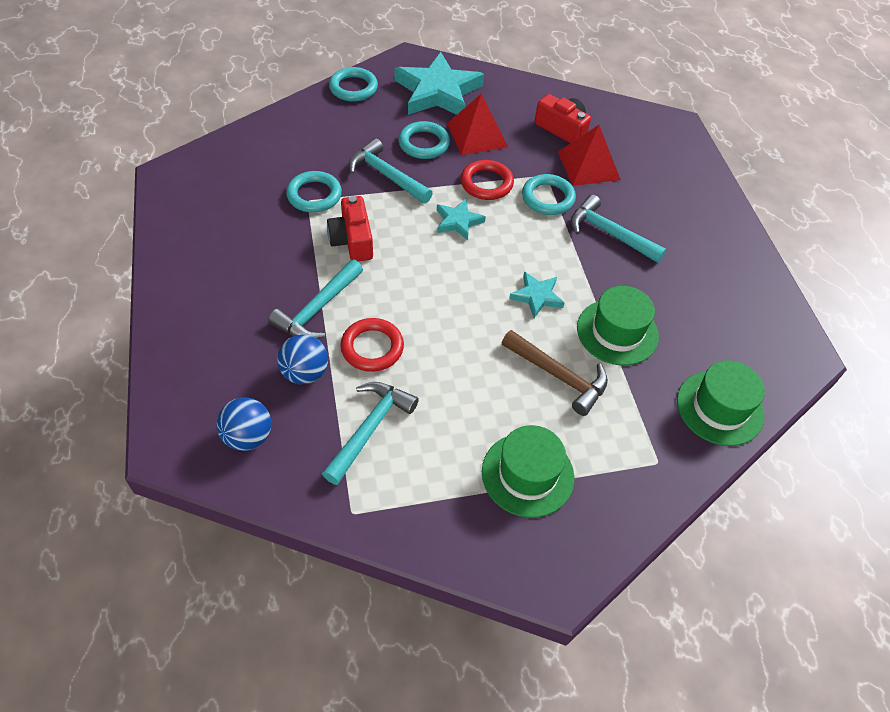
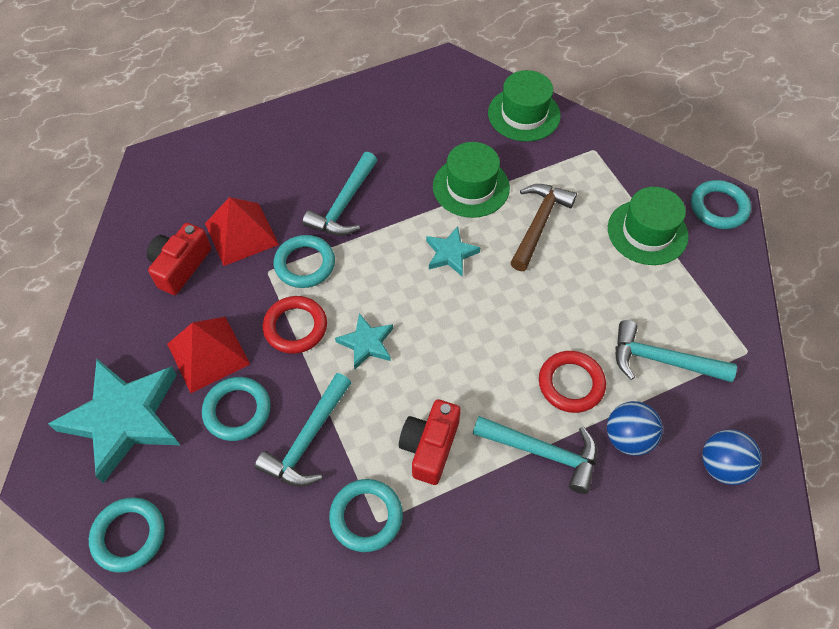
camera: 100 degrees left, 5 degrees up
(352, 240) = (430, 447): red camera -> red camera turned 135 degrees clockwise
(548, 568) = (718, 207): none -> turquoise ring

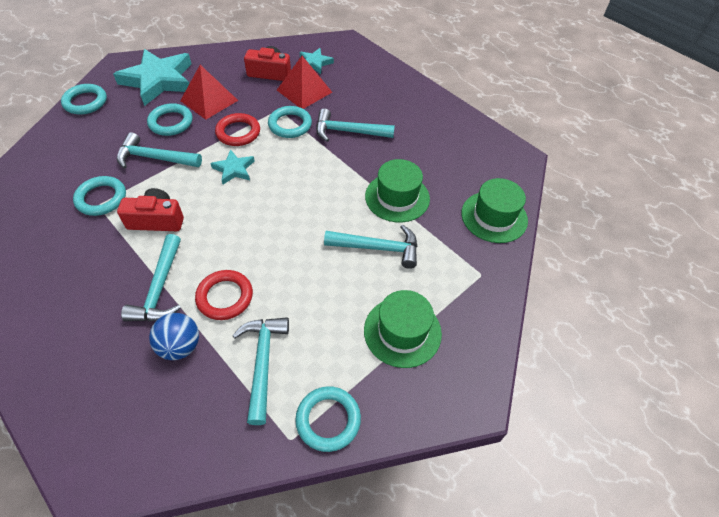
camera: 70 degrees right, 5 degrees down
(450, 253) = (326, 198): turquoise star -> turquoise star (315, 63)
(538, 224) = (378, 248): brown hammer -> turquoise hammer
(718, 207) = (460, 393): turquoise ring -> turquoise ring (328, 420)
(722, 466) = (161, 427): blue ball -> none

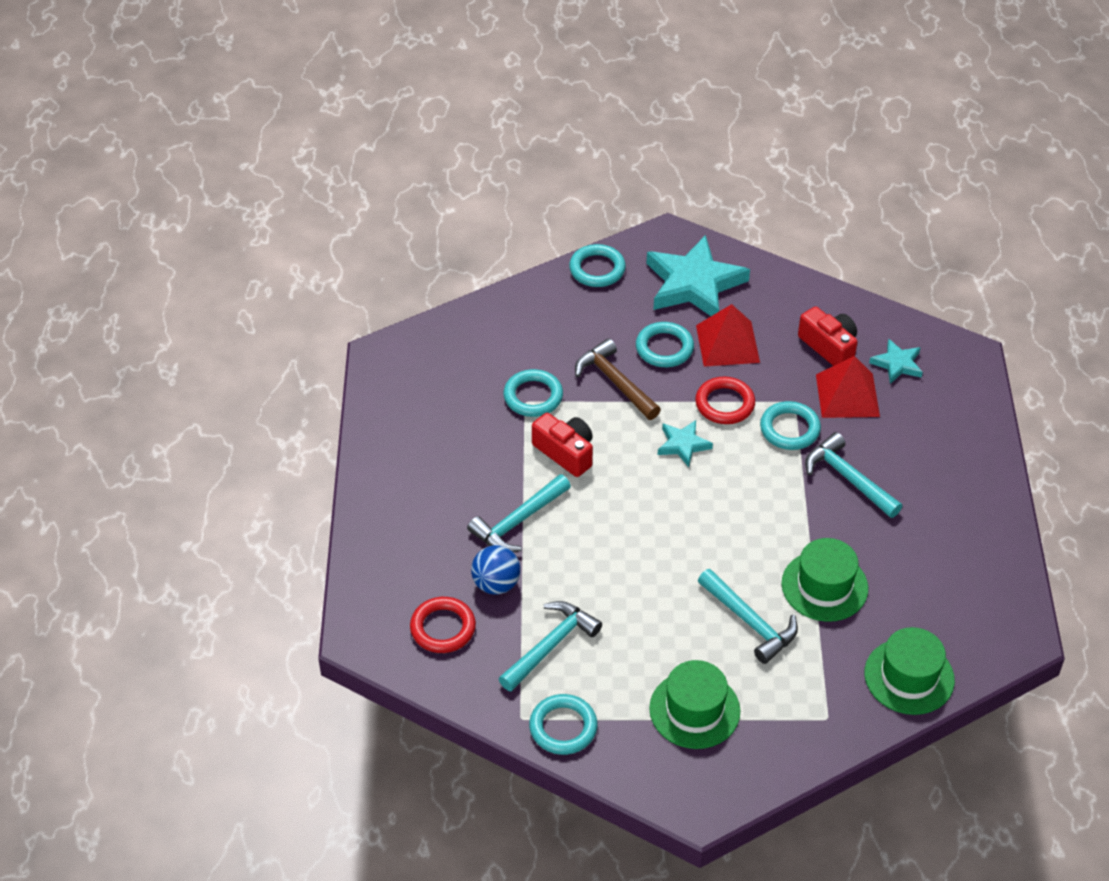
camera: 45 degrees right, 5 degrees down
(154, 158) = (615, 382): turquoise hammer -> brown hammer
(225, 297) = (566, 568): red ring -> red ring (443, 628)

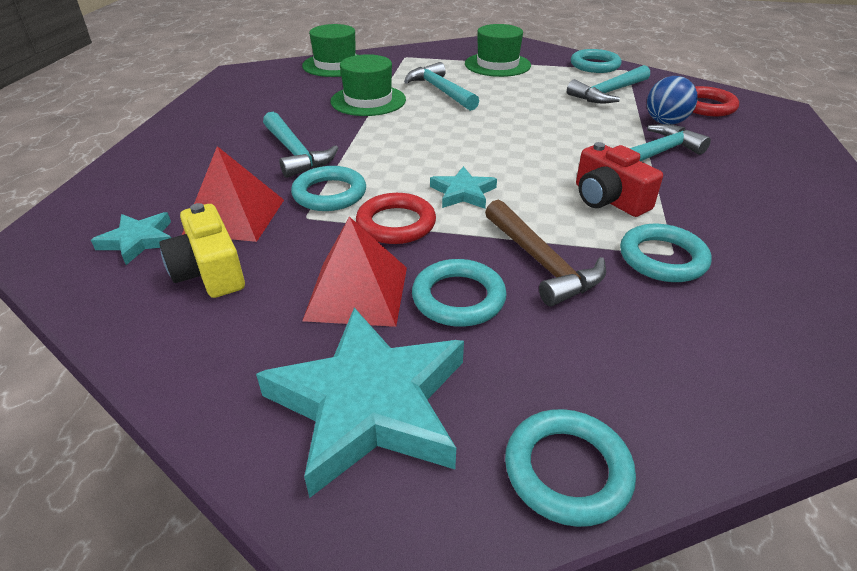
camera: 170 degrees left, 10 degrees down
(829, 346) = (210, 271): red camera -> yellow camera

